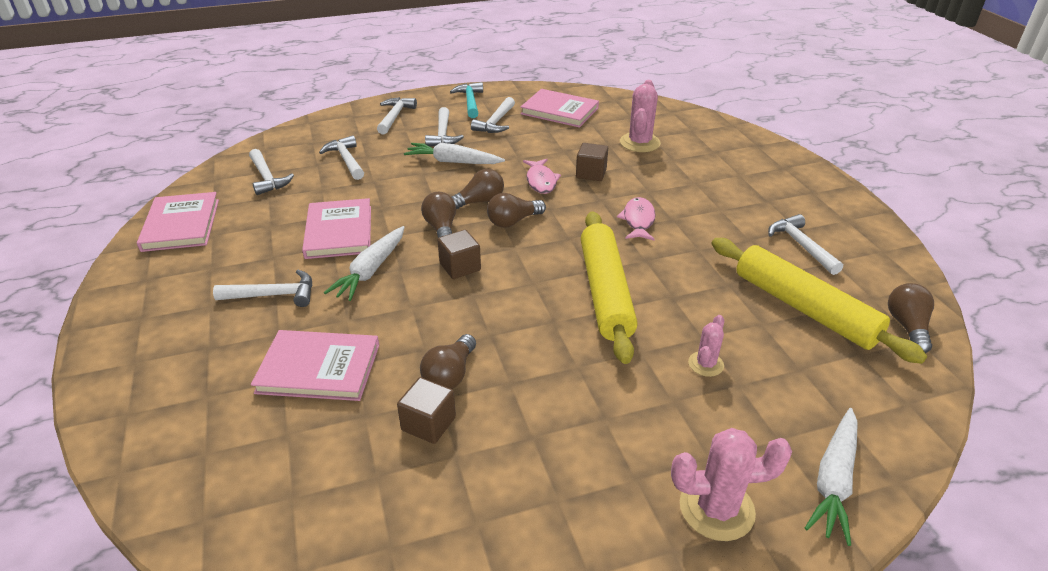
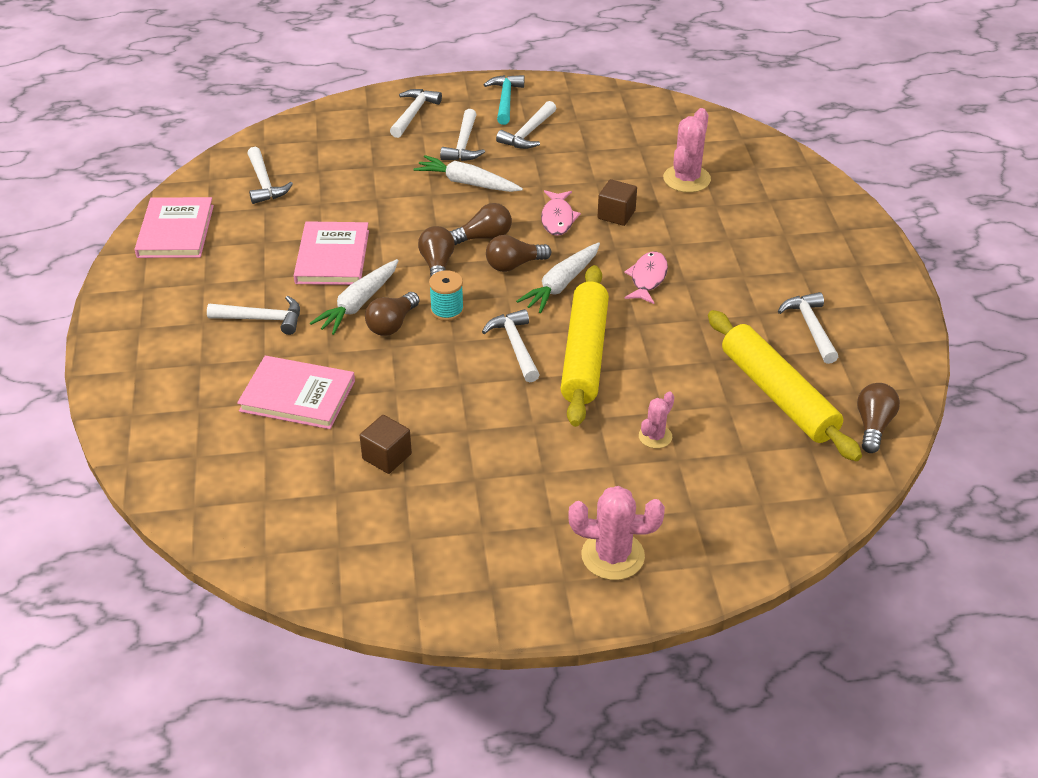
camera: 10 degrees right, 5 degrees up
(346, 160) = (351, 168): white hammer -> white hammer (515, 346)
(450, 374) = (414, 416): brown light bulb -> brown light bulb (392, 324)
(460, 267) = (447, 310): brown cube -> turquoise spool
(559, 111) = (607, 124): pink book -> none
(834, 480) = (724, 549): white carrot -> white carrot (561, 284)

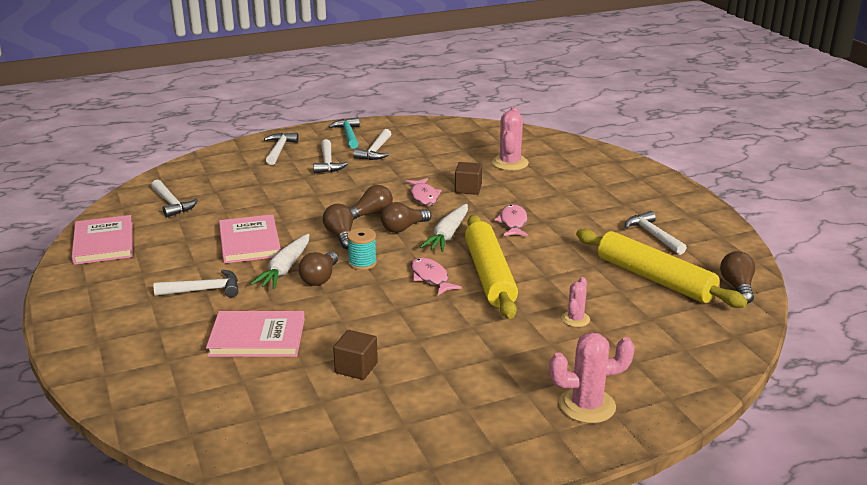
camera: 15 degrees left, 15 degrees down
(467, 183) = (341, 184): white carrot -> none
(515, 346) = (430, 278): white hammer -> pink fish

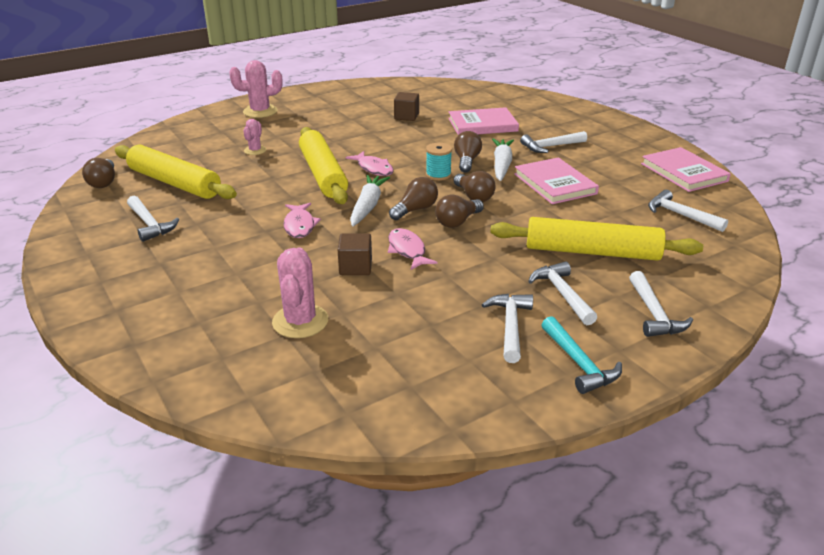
camera: 170 degrees right, 5 degrees up
(279, 184) = (592, 252): none -> yellow rolling pin

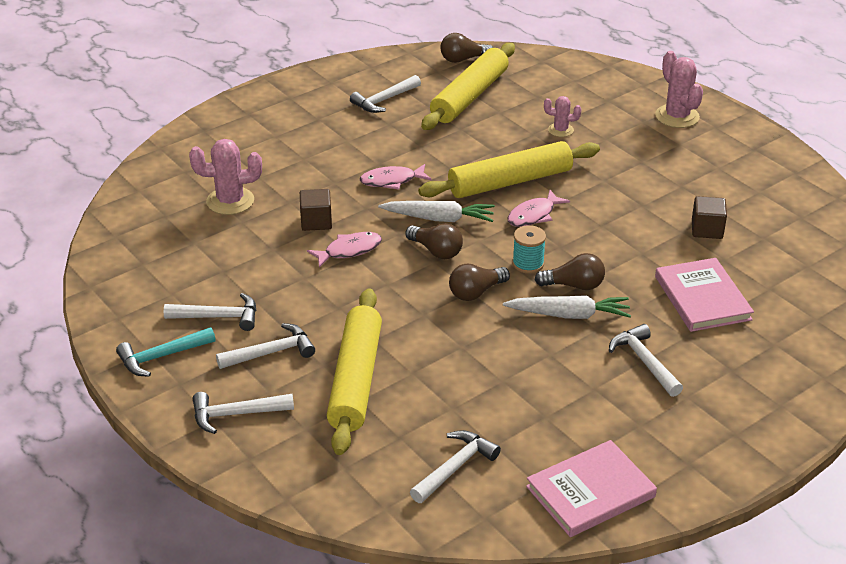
camera: 85 degrees right, 5 degrees up
(457, 222) = (413, 281): brown light bulb -> none
(555, 184) = (524, 359): pink book -> none

